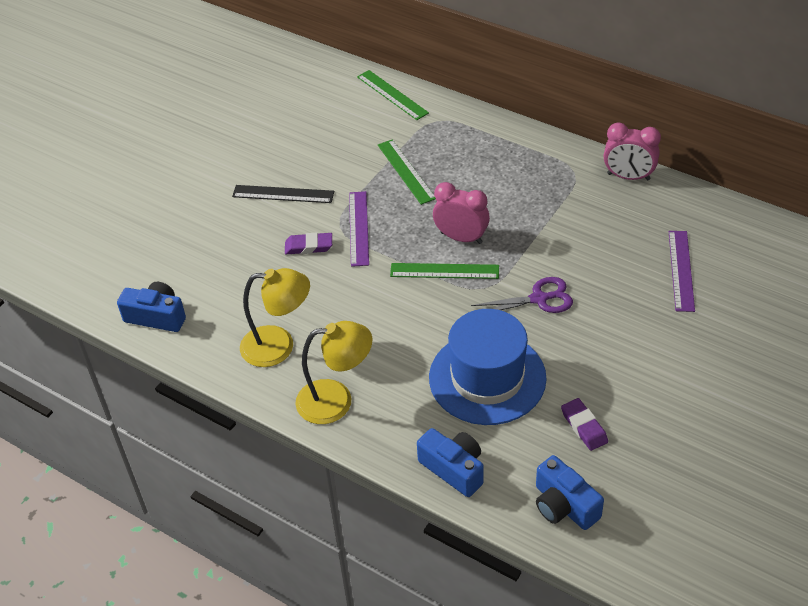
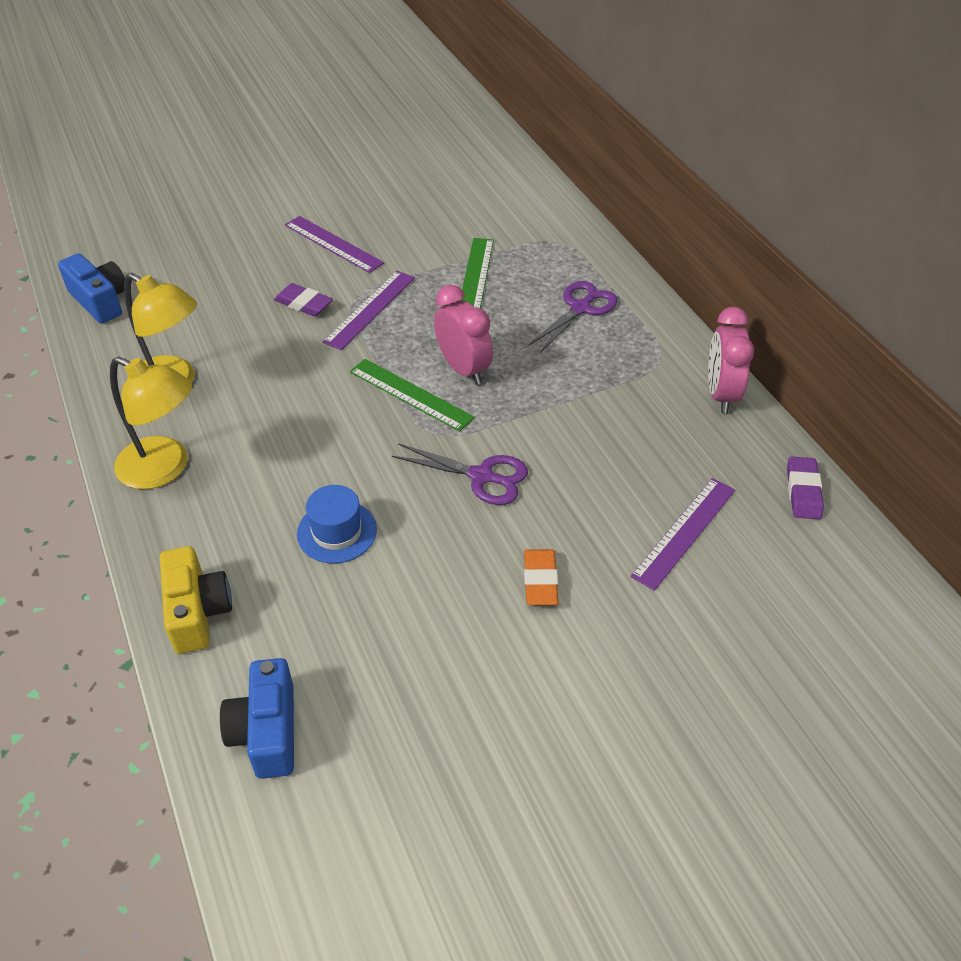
camera: 30 degrees right, 0 degrees up
(283, 194) = (333, 244): black ruler -> purple ruler
(392, 95) = (538, 198): green ruler -> none
(454, 469) = (197, 612): blue camera -> yellow camera
(487, 378) = (337, 532): blue hat -> blue hat, size x0.50
(494, 161) = (580, 308): none -> purple scissors
(584, 427) = (384, 651): purple eraser -> purple eraser (803, 491)
(628, 177) = (721, 394): pink clock -> pink clock turned 45 degrees clockwise
(630, 340) = (540, 580): none -> orange eraser

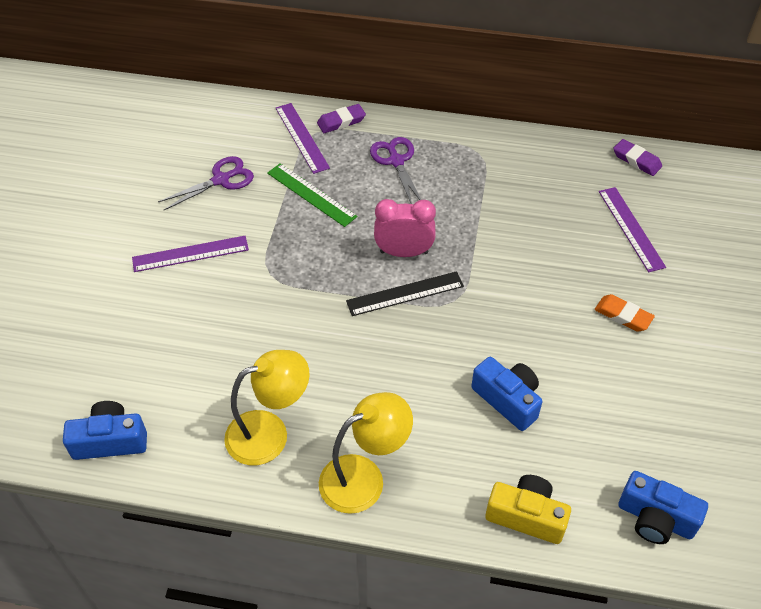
camera: 55 degrees left, 5 degrees up
(304, 304) = (247, 306): purple eraser -> purple eraser (341, 121)
(337, 532) = (507, 400): blue hat -> blue camera
(370, 309) = (292, 270): purple ruler -> purple ruler (302, 137)
(410, 394) = (405, 293): green ruler -> black ruler
(481, 476) = (514, 297): purple scissors -> purple scissors (221, 180)
(721, 394) = (532, 145): pink clock -> none

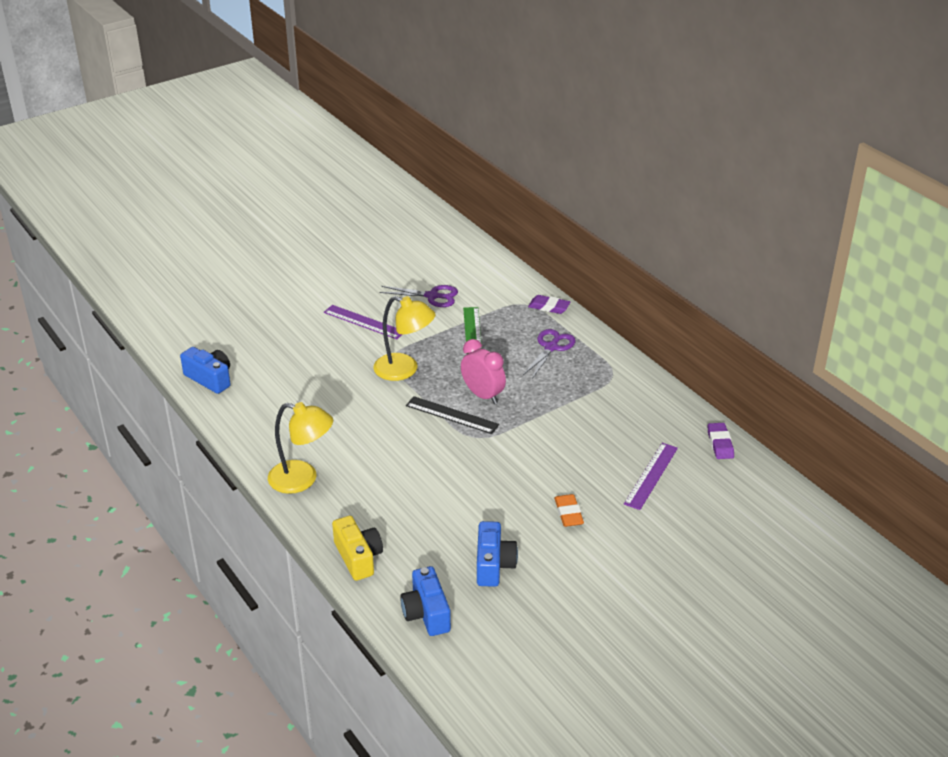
camera: 45 degrees right, 15 degrees down
(269, 433) = (285, 428): yellow lamp -> yellow lamp (404, 370)
(302, 137) = (511, 302): purple ruler -> none
(507, 400) = (431, 502): blue camera -> blue camera (493, 565)

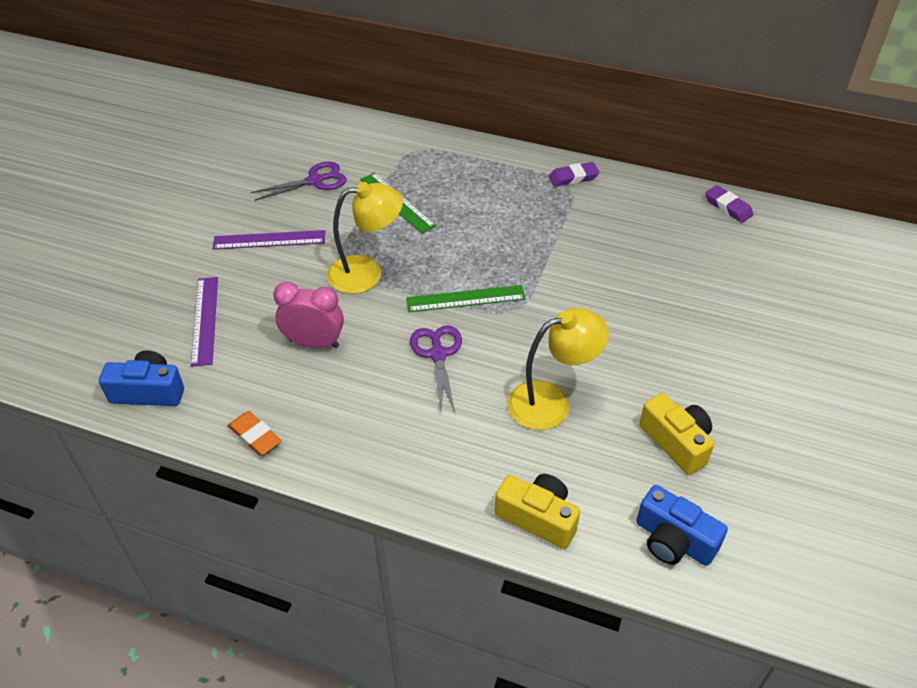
camera: 35 degrees left, 10 degrees up
(302, 479) = (382, 458): yellow lamp -> yellow lamp (551, 402)
(452, 415) = (465, 298): black ruler -> green ruler
(483, 395) = (473, 262): pink clock -> pink clock (314, 343)
(493, 565) = (676, 442): blue camera -> yellow camera
(549, 307) = (442, 143): purple eraser -> purple eraser (573, 177)
(551, 347) = (486, 182): purple scissors -> purple scissors (437, 354)
(568, 513) = (682, 345): orange eraser -> orange eraser (255, 436)
(651, 475) = (708, 267): purple ruler -> purple ruler (205, 320)

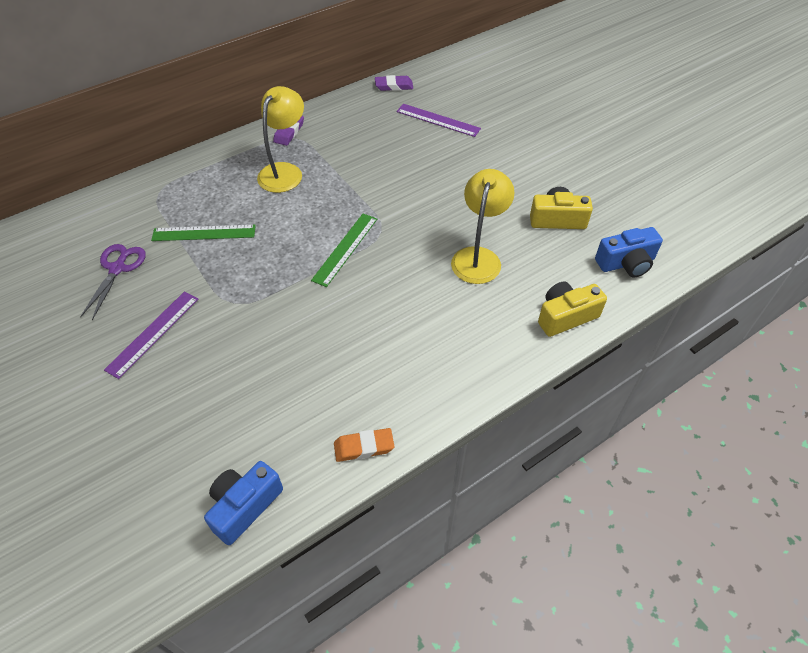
camera: 55 degrees left, 5 degrees up
(205, 320) = (200, 424): purple ruler -> purple ruler (438, 120)
(314, 343) = (302, 360): pink clock -> none
(366, 273) = (260, 290): yellow lamp -> yellow lamp (285, 171)
(437, 354) = (383, 292): purple scissors -> none

